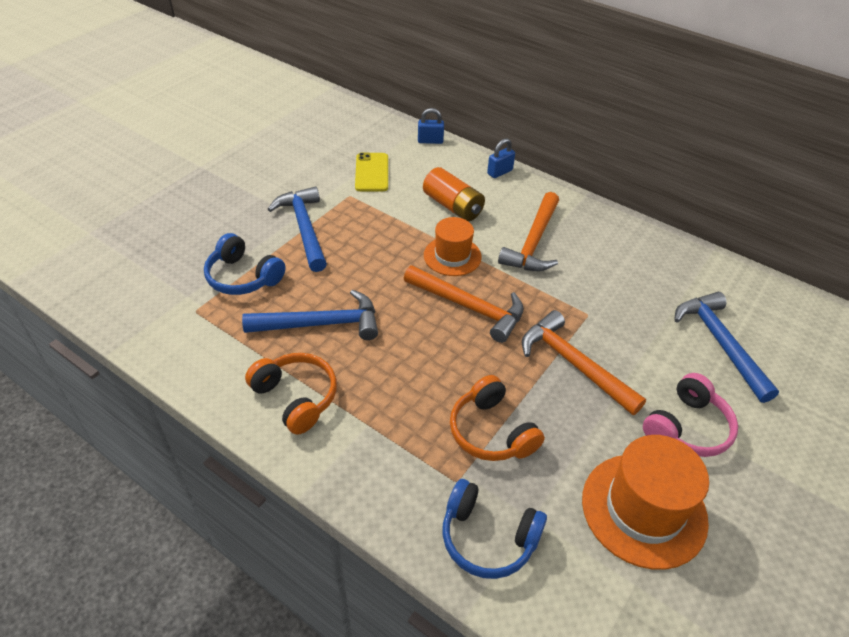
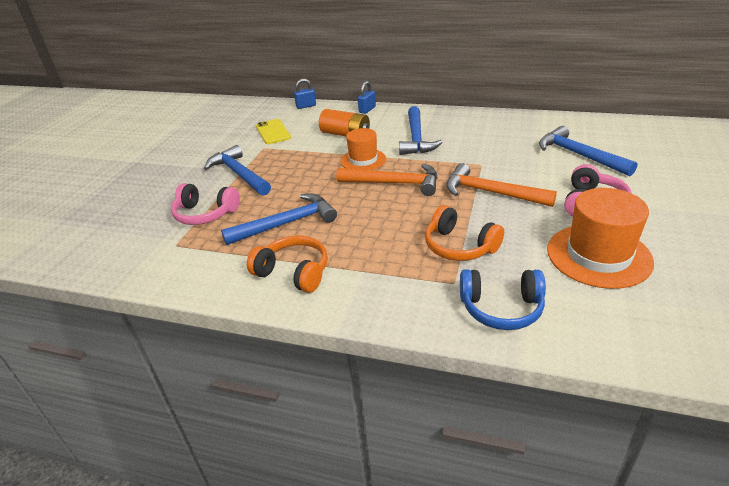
camera: 15 degrees left, 10 degrees down
(243, 277) = (205, 214): blue headphones -> pink headphones
(533, 242) = (416, 138): orange hammer -> blue hammer

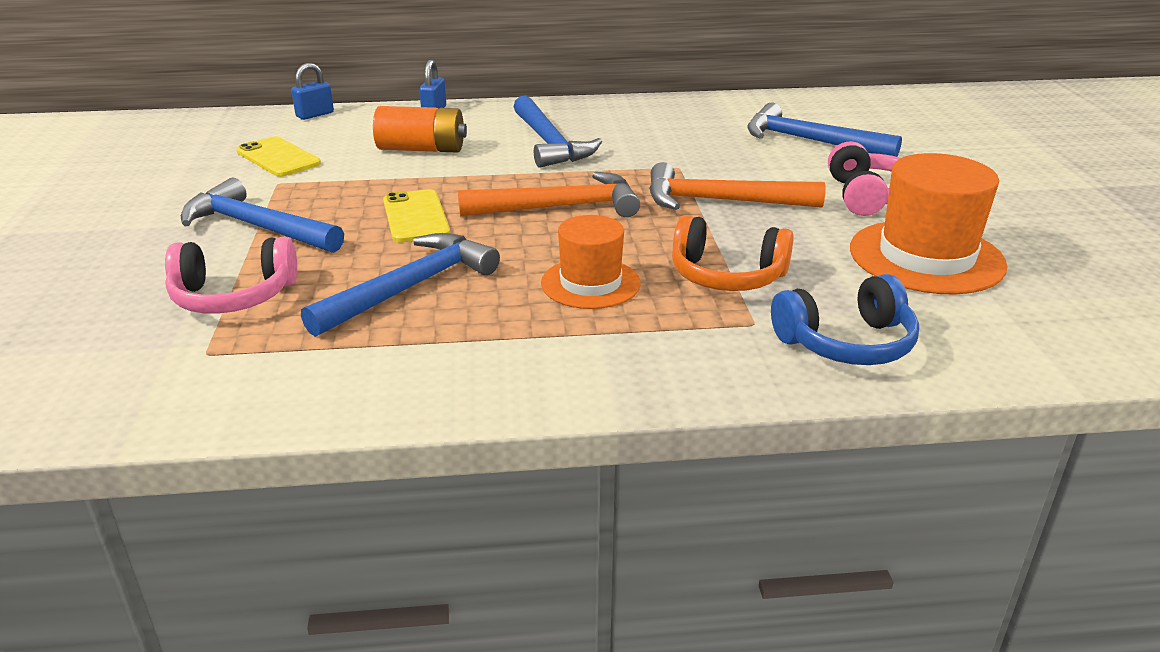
camera: 25 degrees left, 5 degrees down
(293, 272) = (478, 355): orange headphones -> none
(316, 179) = (416, 217): none -> yellow phone
(363, 160) = (481, 181): orange hat -> orange hat (590, 283)

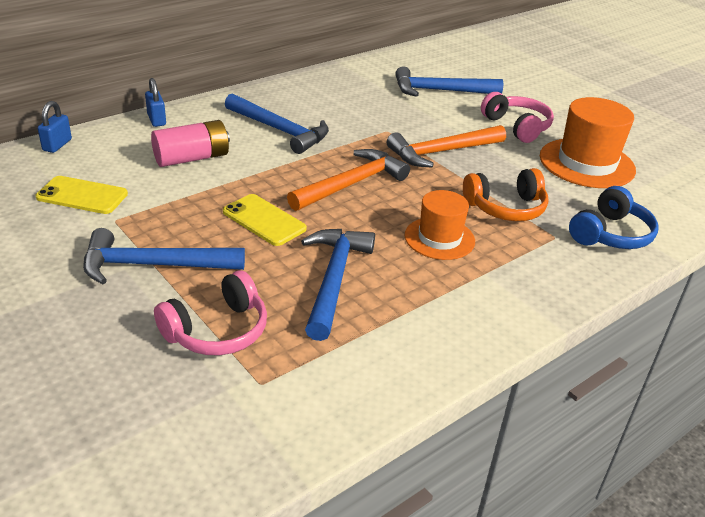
camera: 35 degrees left, 5 degrees up
(421, 149) = (192, 158): orange battery -> pink battery

